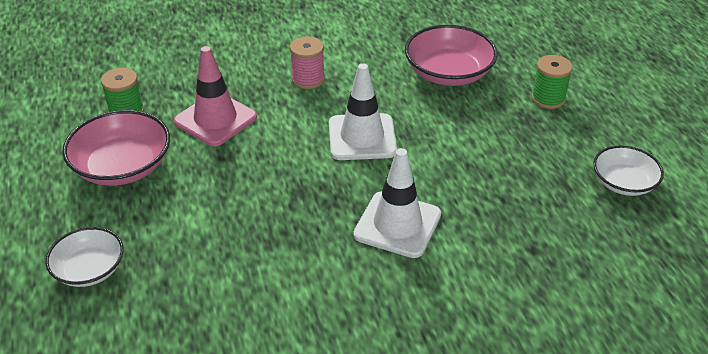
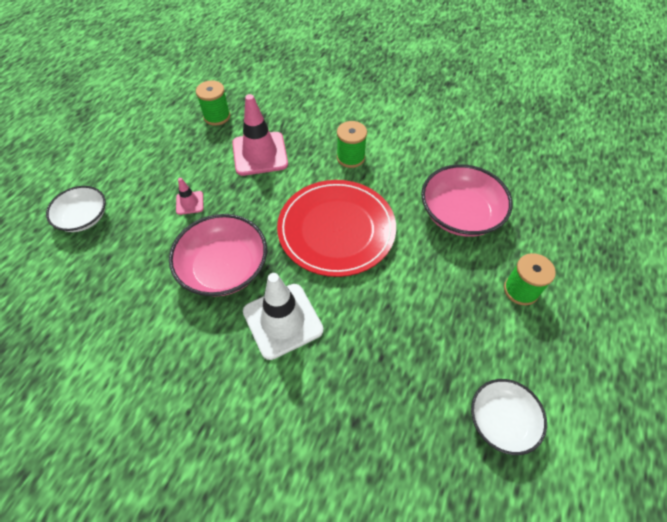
camera: 40 degrees right, 15 degrees up
(122, 166) = (174, 155): pink bowl -> pink bowl (224, 267)
(194, 194) = (190, 203): none -> pink traffic cone
(308, 79) = (350, 157): pink spool -> green spool
(362, 137) = (336, 229): white traffic cone -> red plate

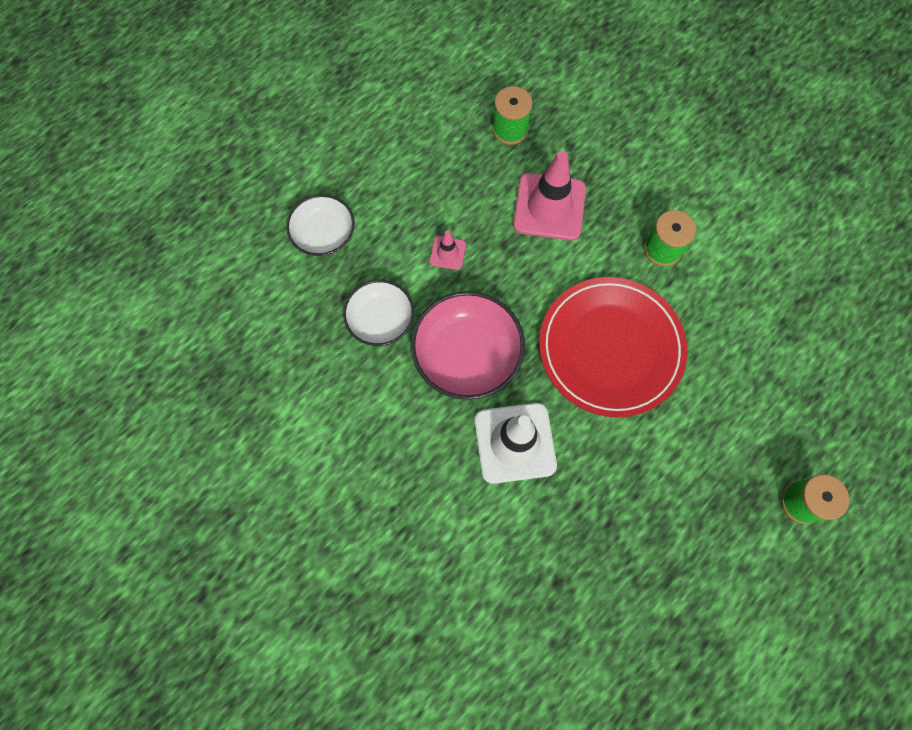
camera: 20 degrees right, 15 degrees up
(460, 214) = (771, 378): pink bowl -> none
(501, 420) = (711, 638): white bowl -> white bowl (380, 320)

